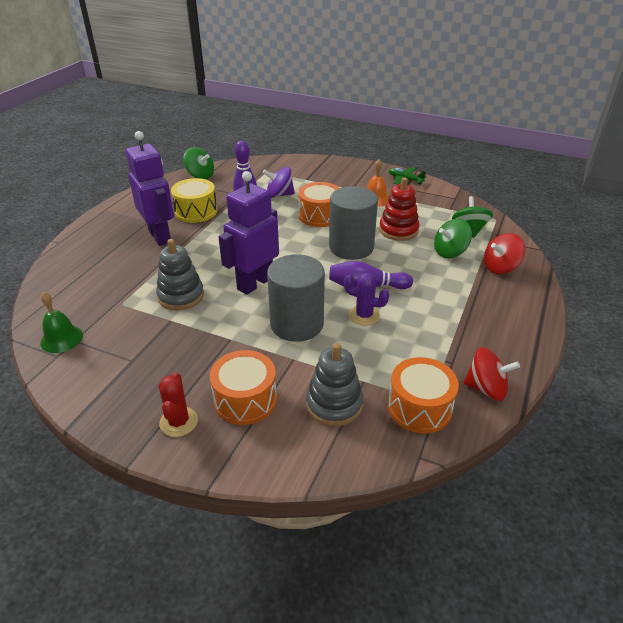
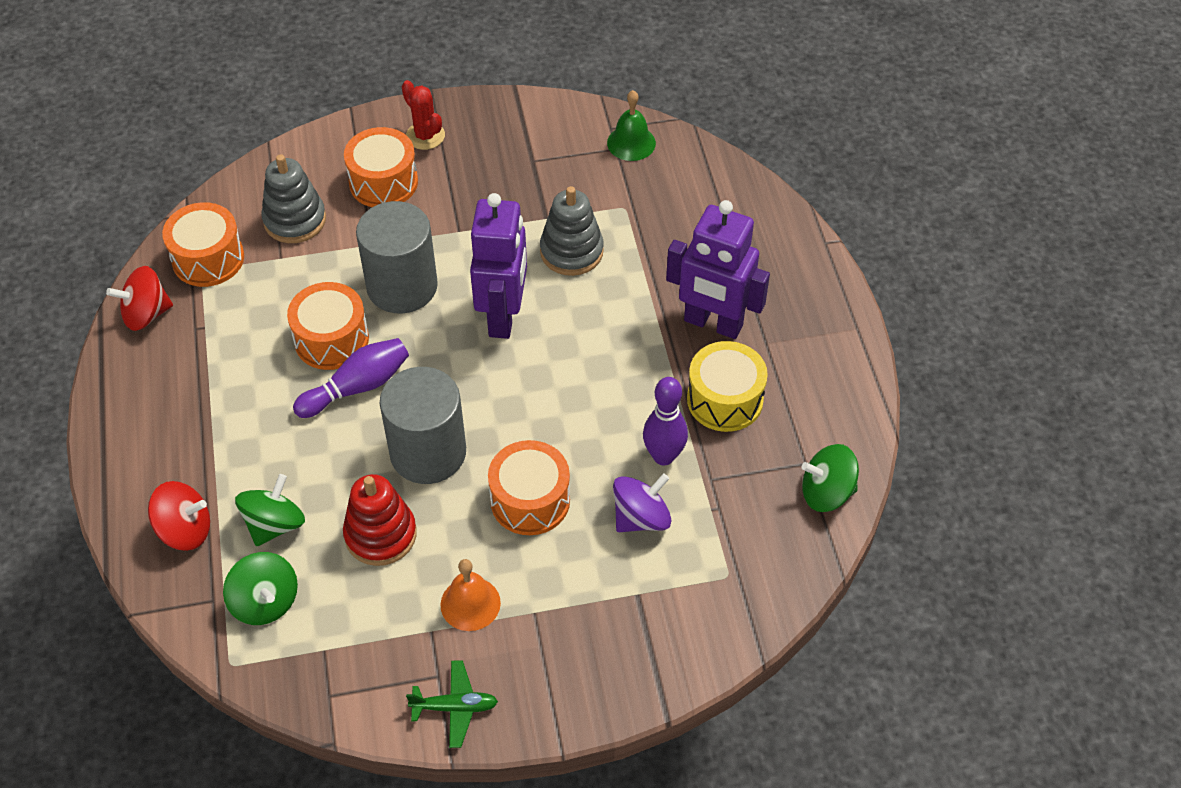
camera: 145 degrees right, 15 degrees up
(364, 315) = (331, 339): purple cactus -> orange drum
(500, 267) = (185, 530): red spinning top -> red spinning top turned 60 degrees clockwise

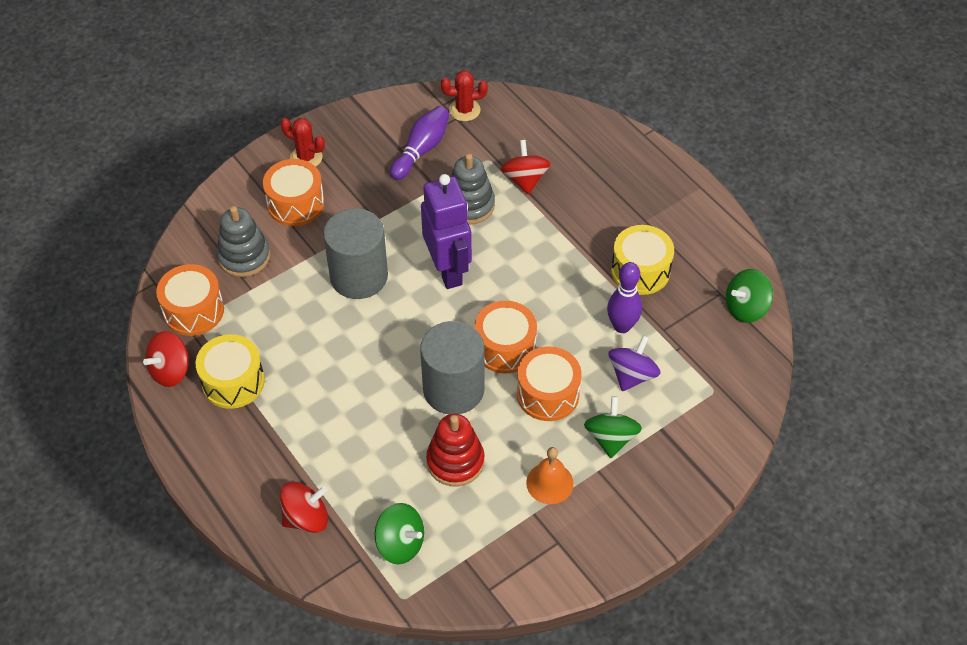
camera: 25 degrees left, 0 degrees up
(201, 351) = (233, 382): none -> yellow drum
(274, 524) = (372, 486): green spinning top -> green spinning top (611, 438)
(331, 339) = (329, 335): orange drum -> orange drum (505, 347)
(357, 387) = (371, 362): purple bowling pin -> purple bowling pin (421, 150)
(455, 707) = (583, 558): green plane -> none
(631, 143) = (464, 110): green bell -> red cactus
(652, 245) = (525, 179): none -> red spinning top
(713, 324) = (600, 220): purple robot -> none

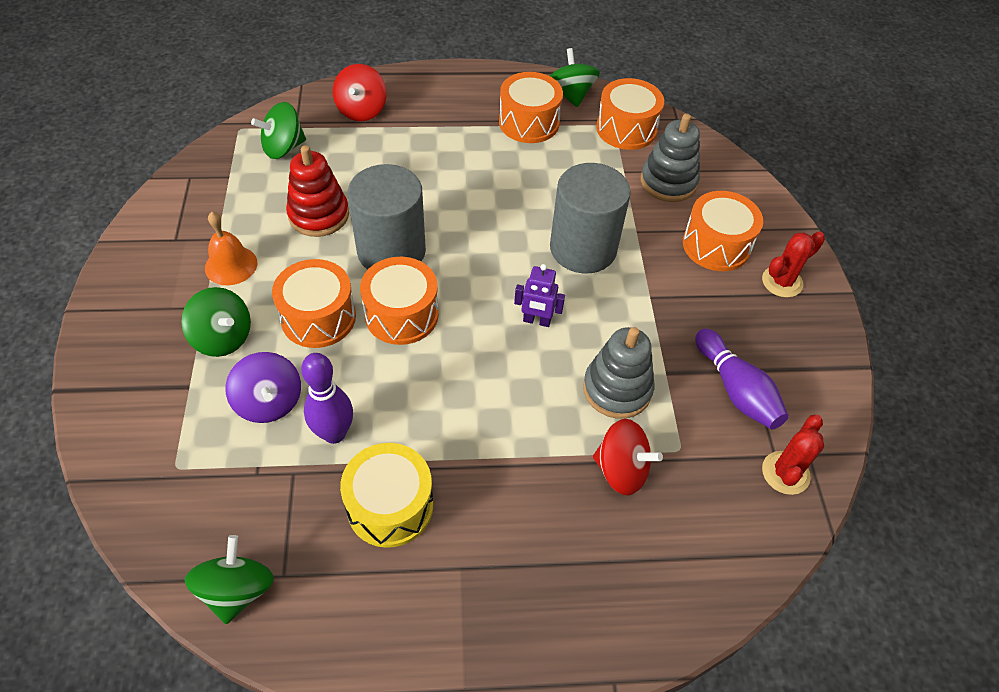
camera: 120 degrees right, 0 degrees up
(171, 371) = (571, 95): red spinning top -> green spinning top
(233, 382) = (529, 122): yellow drum -> orange drum
(448, 270) = (536, 321): purple robot -> purple robot, size x0.48

